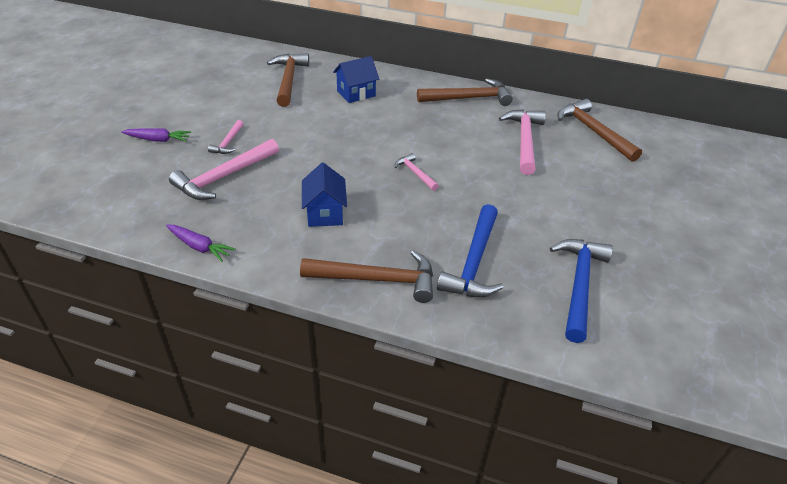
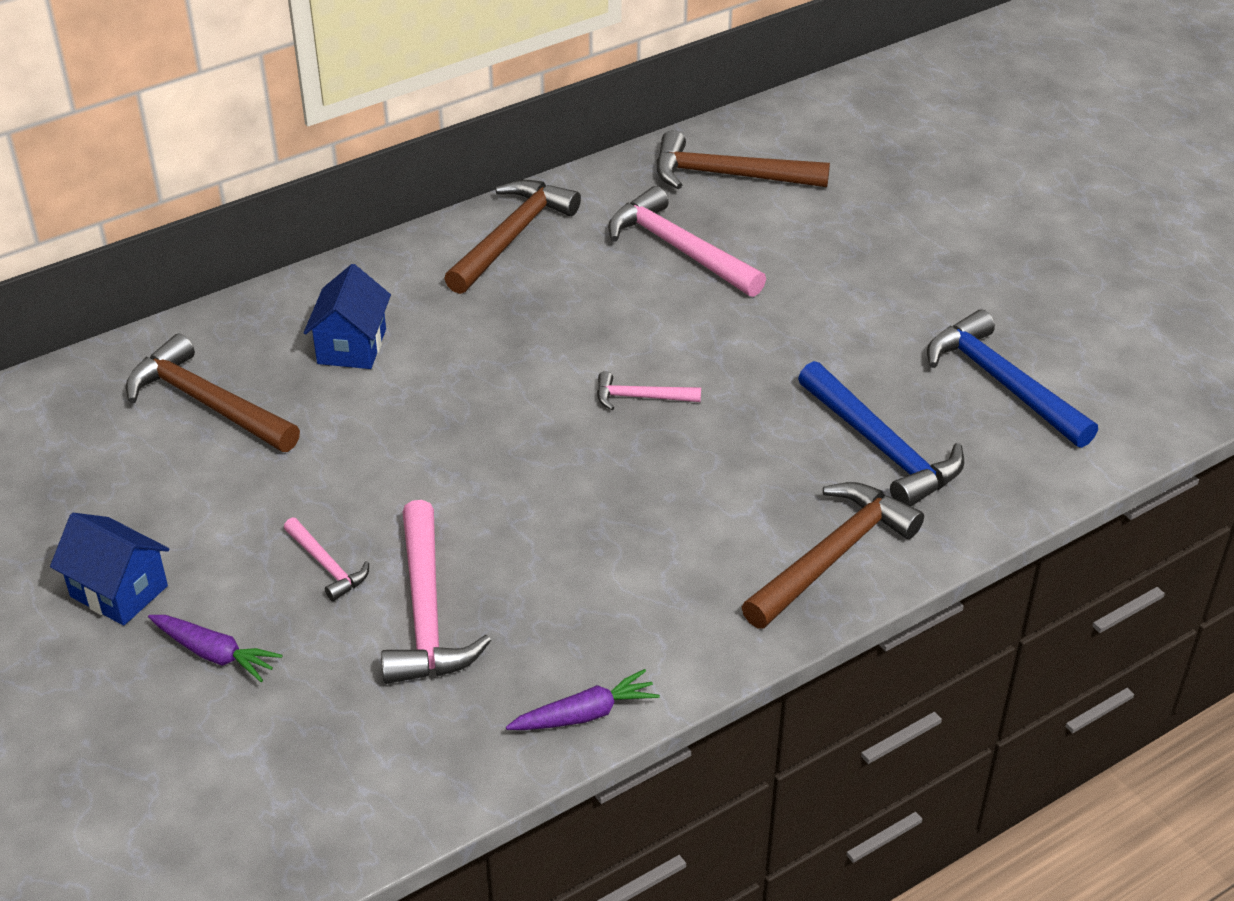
camera: 50 degrees left, 0 degrees up
(158, 140) = (214, 654): purple carrot -> purple carrot turned 75 degrees clockwise
(325, 213) = (639, 539): blue house -> blue house (119, 591)

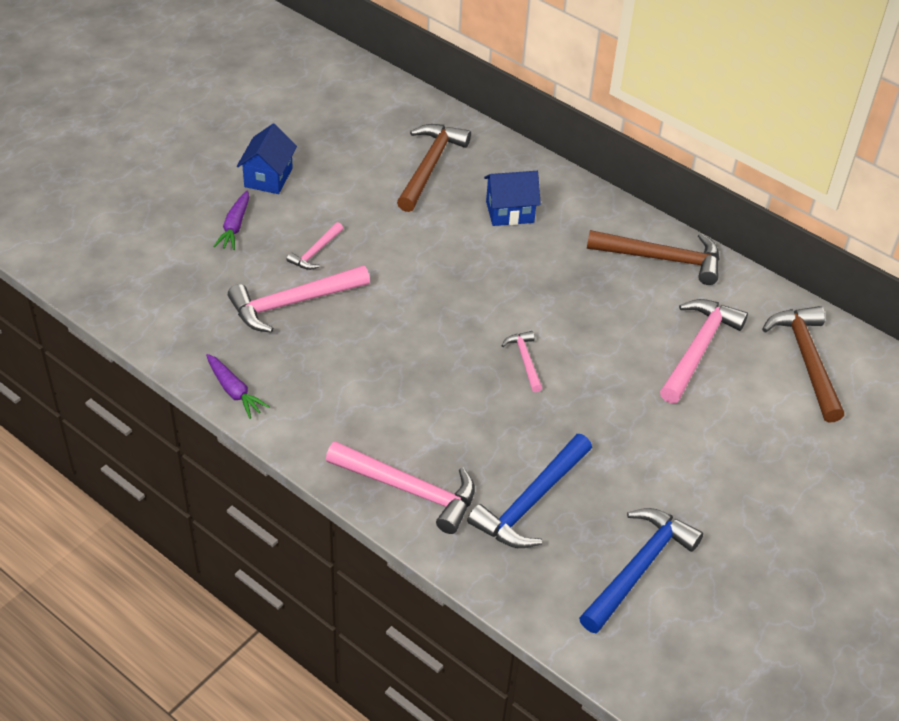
camera: 70 degrees right, 5 degrees up
(833, 556) = (409, 490): brown hammer -> pink hammer

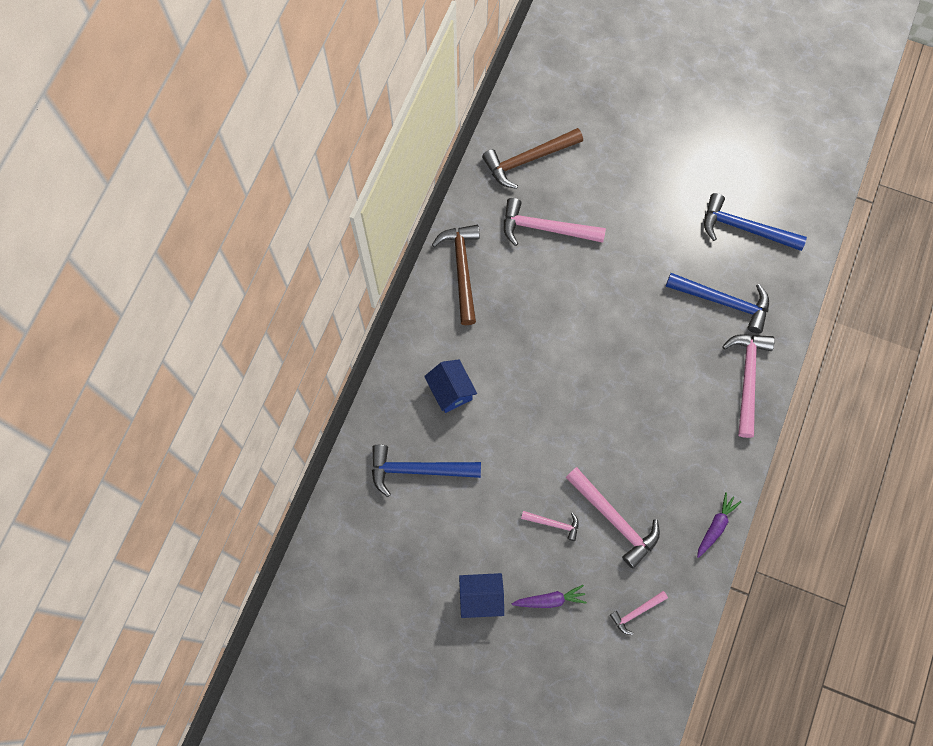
camera: 105 degrees left, 25 degrees up
(430, 166) = (418, 470): brown hammer -> blue hammer
(525, 360) = (603, 338): pink hammer -> pink hammer (636, 612)

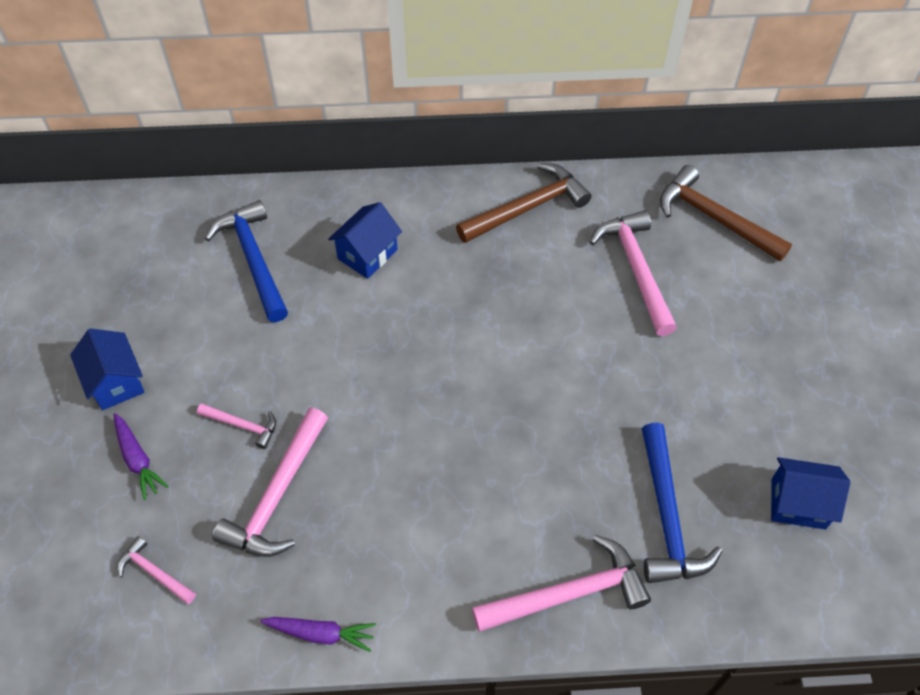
camera: 65 degrees right, 15 degrees down
(553, 524) = (242, 426): pink hammer -> pink hammer turned 60 degrees counterclockwise
(745, 228) = (798, 503): blue hammer -> blue house

